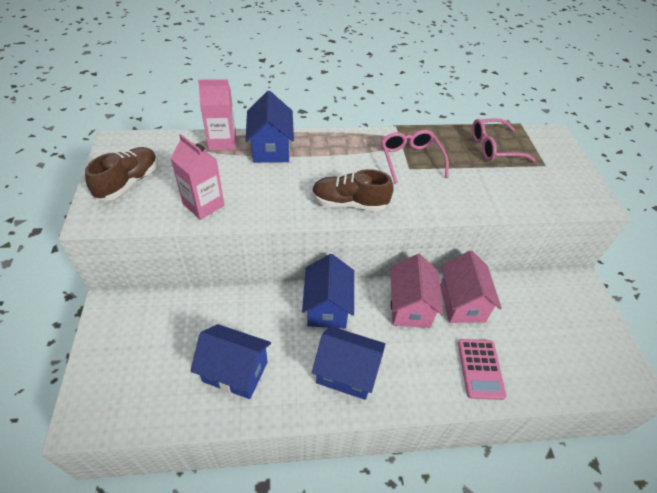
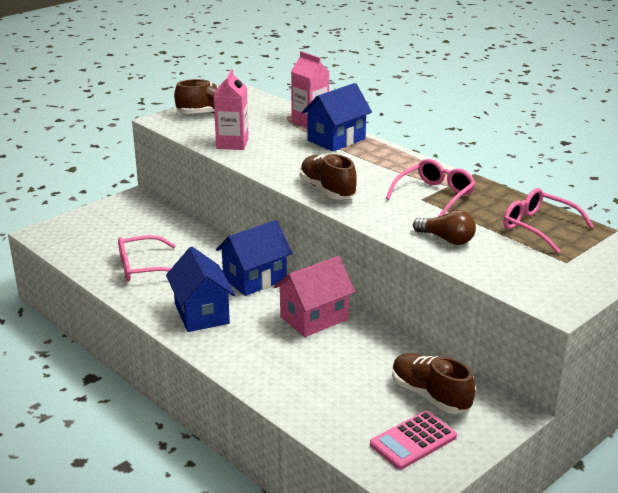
camera: 55 degrees right, 20 degrees down
(235, 371) = (143, 267): blue house -> pink glasses
(462, 303) = (360, 344): pink house -> none
(478, 193) = (446, 239): none -> brown light bulb
(480, 369) = (295, 380): pink calculator -> pink calculator (413, 441)
(542, 306) = (430, 395): none -> brown shoe

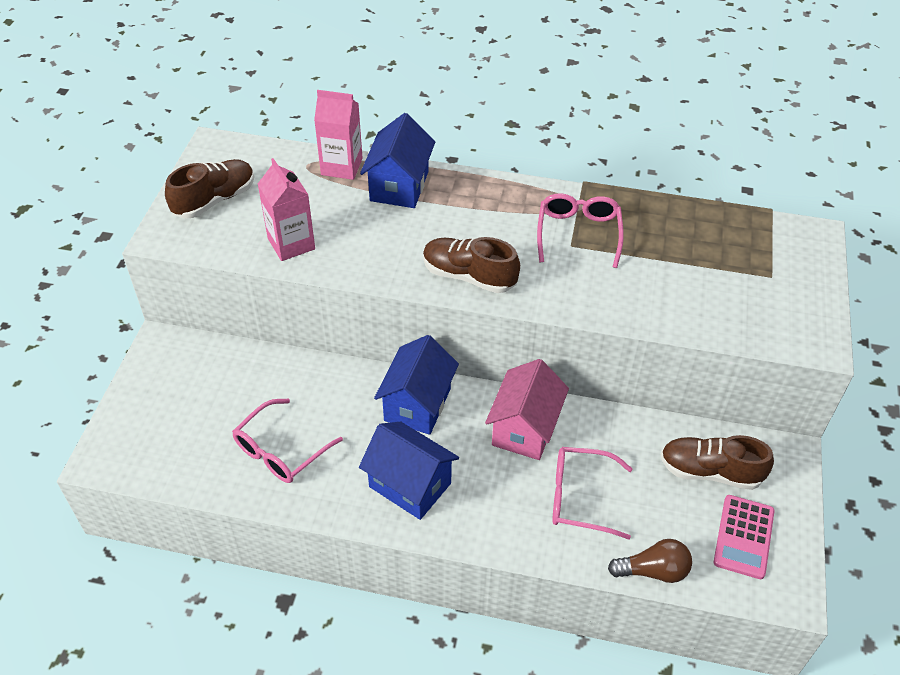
camera: 35 degrees left, 20 degrees up
(446, 239) = (648, 297): brown light bulb -> brown light bulb (653, 571)
(538, 227) = (708, 238): pink glasses -> pink glasses (580, 497)

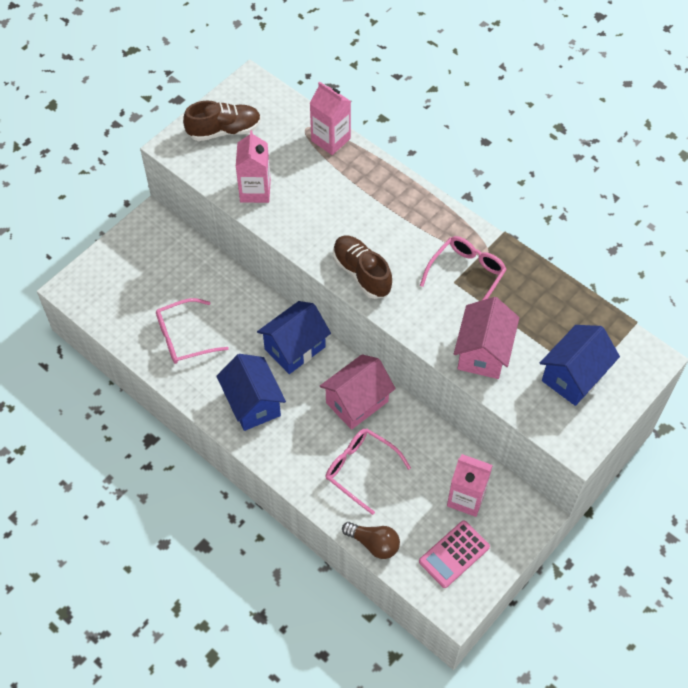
camera: 30 degrees right, 10 degrees up
(399, 186) = (362, 175): blue house -> blue house (574, 376)
(653, 298) = (483, 352): none -> pink house
(710, 471) = (466, 498): brown shoe -> pink carton

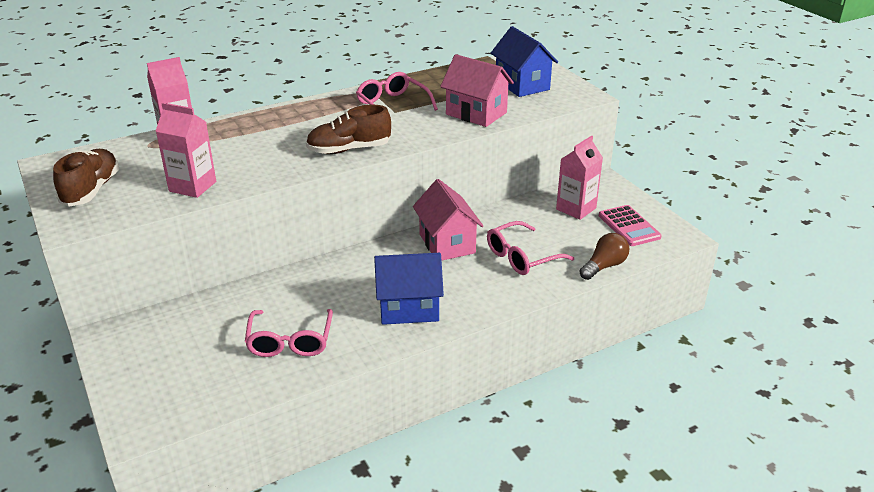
camera: 70 degrees left, 25 degrees down
(295, 348) = (360, 267): blue house -> none

